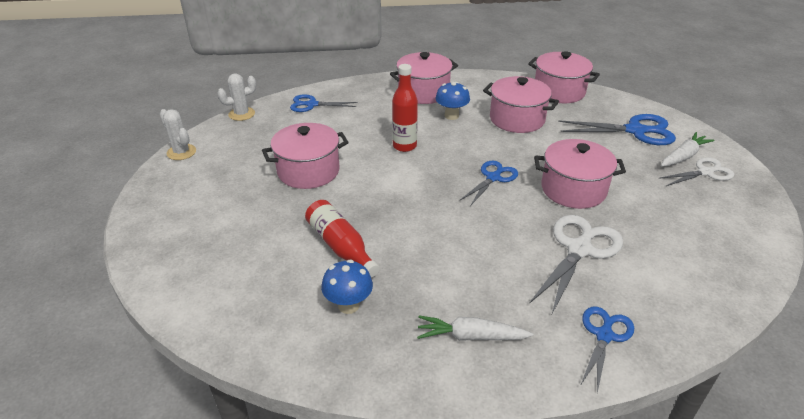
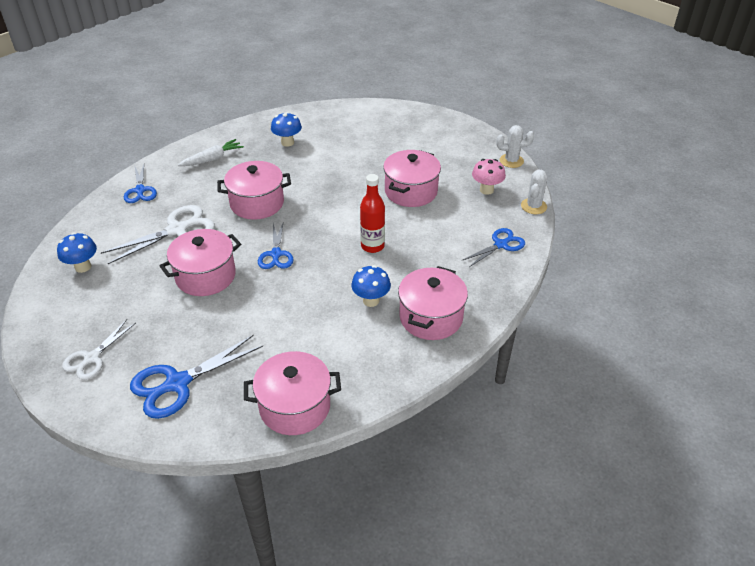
camera: 140 degrees right, 5 degrees up
(249, 141) = (486, 190): none -> pink mushroom
(340, 246) = (326, 163): red bottle -> none
(517, 119) = (307, 331): pink pot -> pink pot (257, 203)
(579, 249) = (177, 230): white scissors -> white scissors turned 120 degrees counterclockwise
(683, 156) = (117, 370): white carrot -> none
(706, 258) = (83, 267): none -> blue mushroom

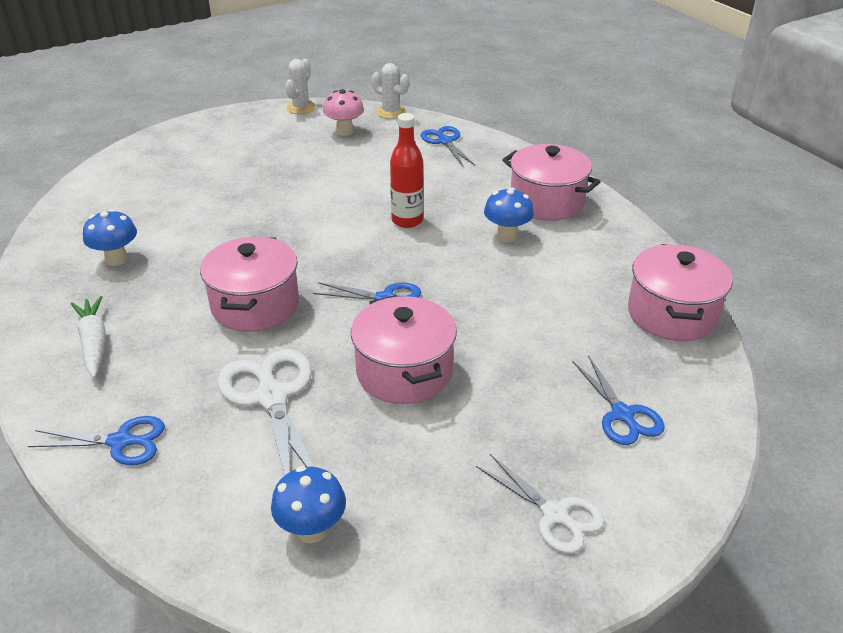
camera: 75 degrees left, 5 degrees down
(177, 383) = (622, 414): blue scissors -> blue scissors, size x0.63
(411, 191) = (314, 178): pink pot -> none

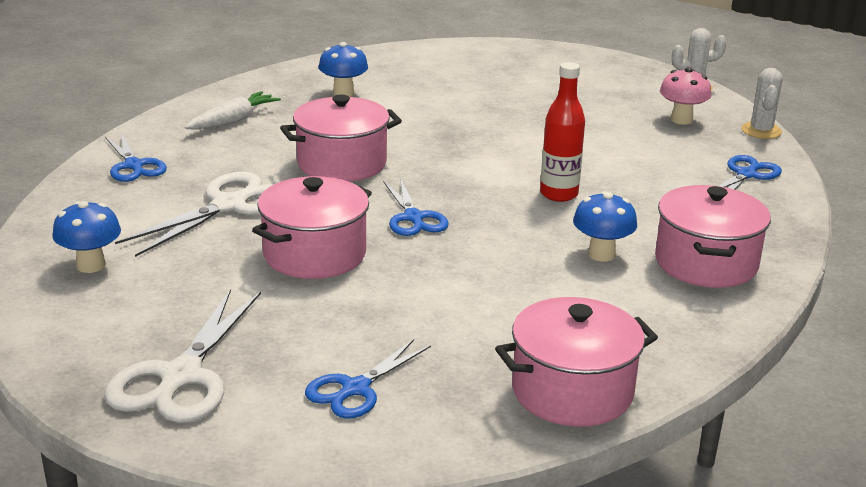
camera: 60 degrees right, 10 degrees down
(554, 514) = (181, 376): white scissors -> white scissors, size x1.58

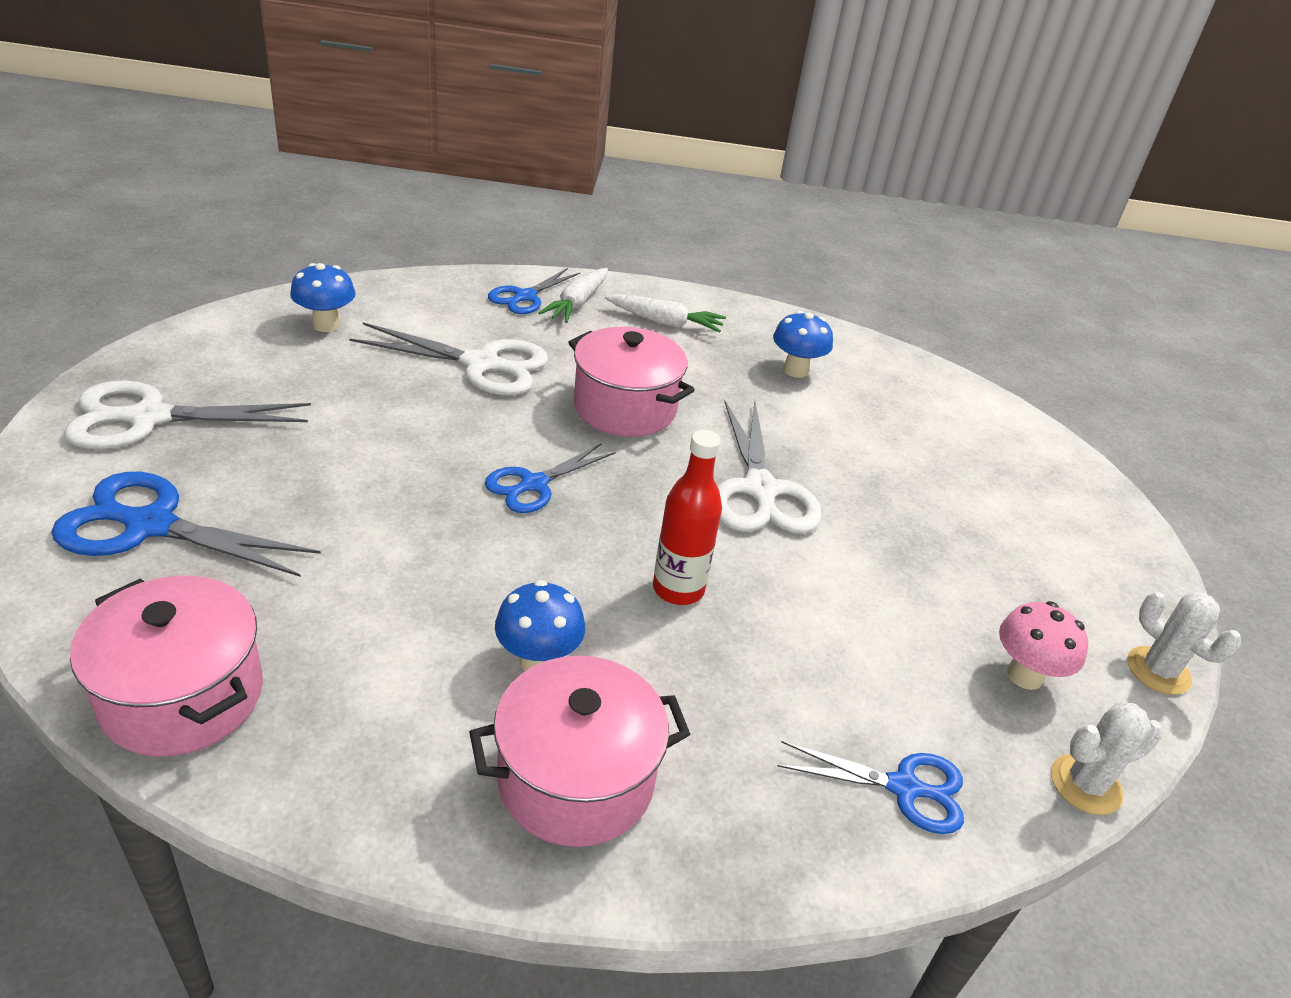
camera: 60 degrees right, 10 degrees up
(168, 147) = (577, 304): none -> white carrot
(314, 254) = (412, 437): pink pot -> none
(355, 389) = (151, 525): blue scissors -> blue scissors, size x1.58
(474, 143) = (760, 490): none -> white scissors

